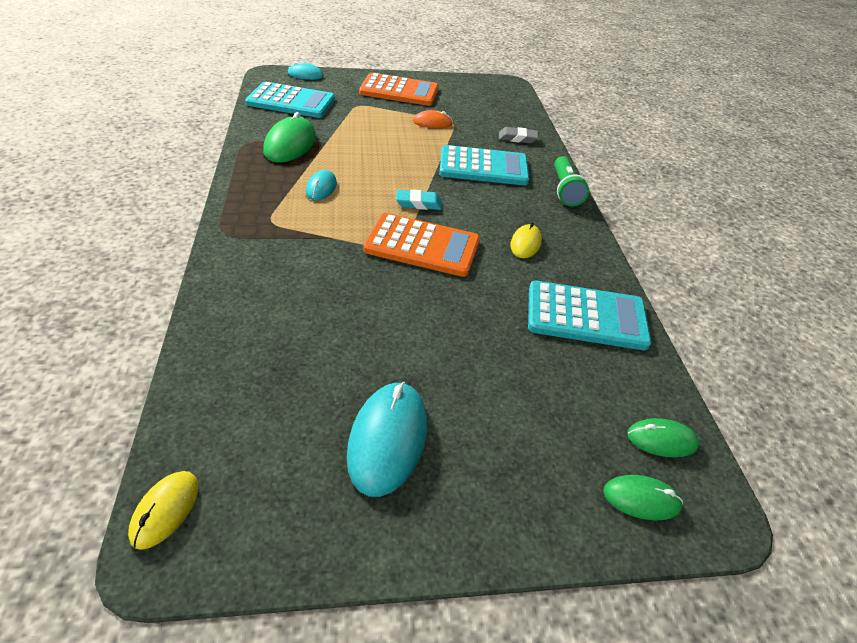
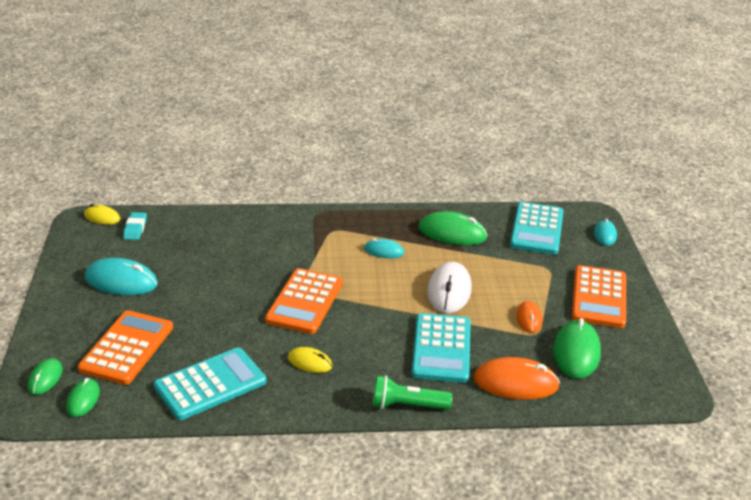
camera: 95 degrees right, 10 degrees down
(394, 155) = (449, 290): none -> white mouse
(418, 203) = (367, 302): turquoise eraser -> turquoise eraser (135, 229)
(472, 110) = (576, 352): none -> green mouse
(517, 138) = (515, 383): grey eraser -> orange mouse
(546, 406) = (127, 348): none -> orange calculator
(586, 316) = (210, 384): turquoise calculator -> turquoise calculator turned 135 degrees counterclockwise

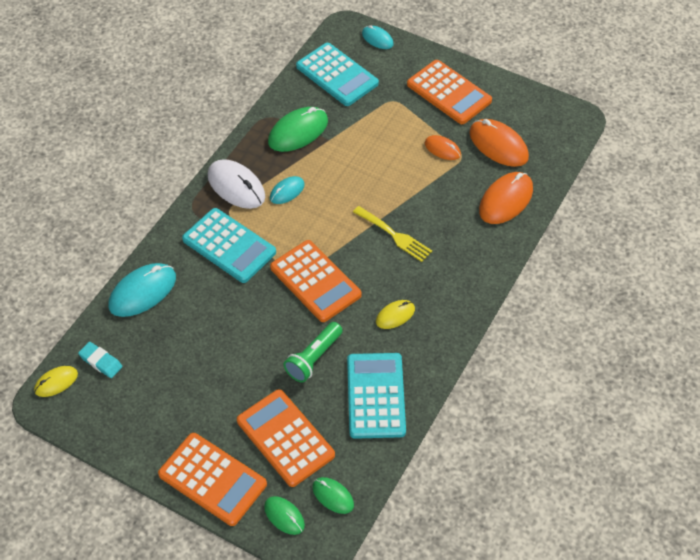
camera: 55 degrees left, 20 degrees up
(59, 324) = (212, 479): none -> orange calculator
(121, 281) = (181, 406): turquoise mouse -> turquoise mouse (142, 292)
(399, 327) = (394, 235): none -> yellow fork
(407, 405) = (486, 278): green flashlight -> green flashlight (313, 358)
(441, 348) = (438, 222): turquoise calculator -> turquoise calculator (229, 246)
(449, 290) = (373, 178): white mouse -> white mouse (236, 186)
(576, 352) = (498, 145): green mouse -> orange mouse

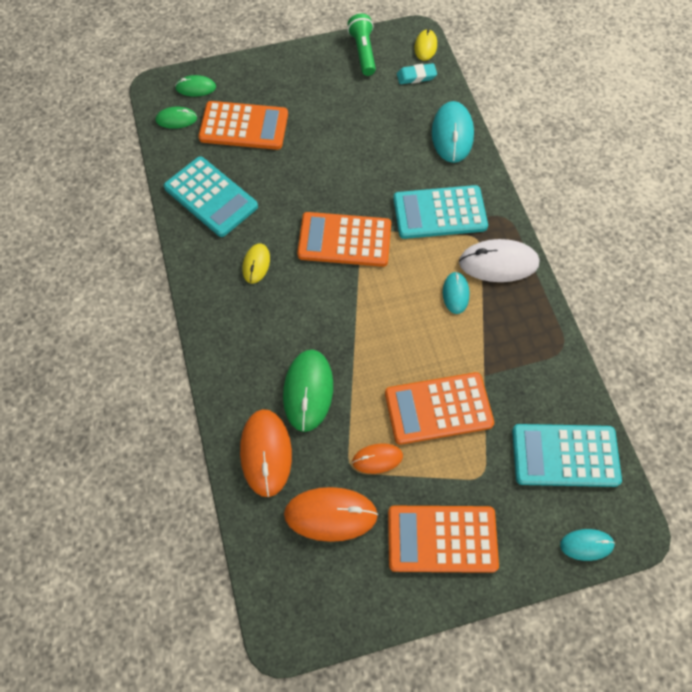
camera: 135 degrees right, 10 degrees up
(212, 479) = (262, 73): orange calculator -> orange calculator (438, 408)
(298, 132) = (518, 358): green mouse -> green mouse (308, 391)
(313, 358) = (282, 186): green flashlight -> green flashlight (363, 52)
(394, 235) = (326, 330): yellow fork -> none

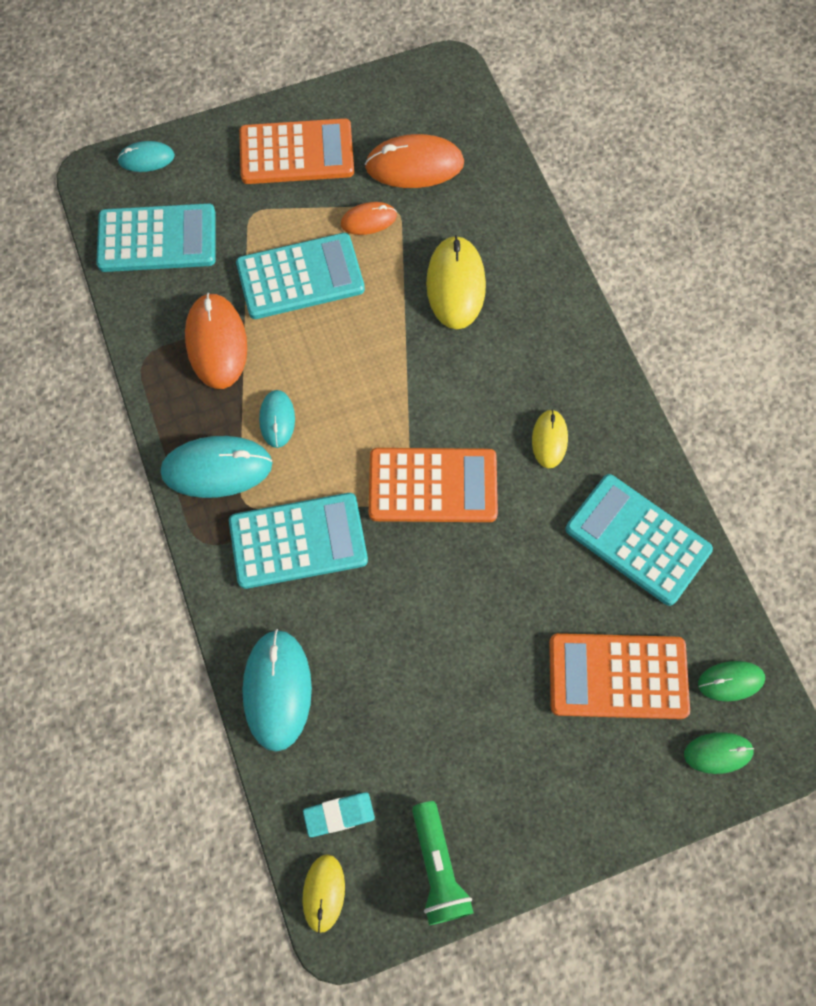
camera: 175 degrees right, 5 degrees up
(266, 453) = (493, 217): orange mouse -> orange mouse (216, 343)
(308, 391) = (455, 285): green mouse -> yellow mouse
(438, 408) = (300, 277): orange calculator -> turquoise calculator
(498, 263) = (217, 468): white mouse -> turquoise mouse

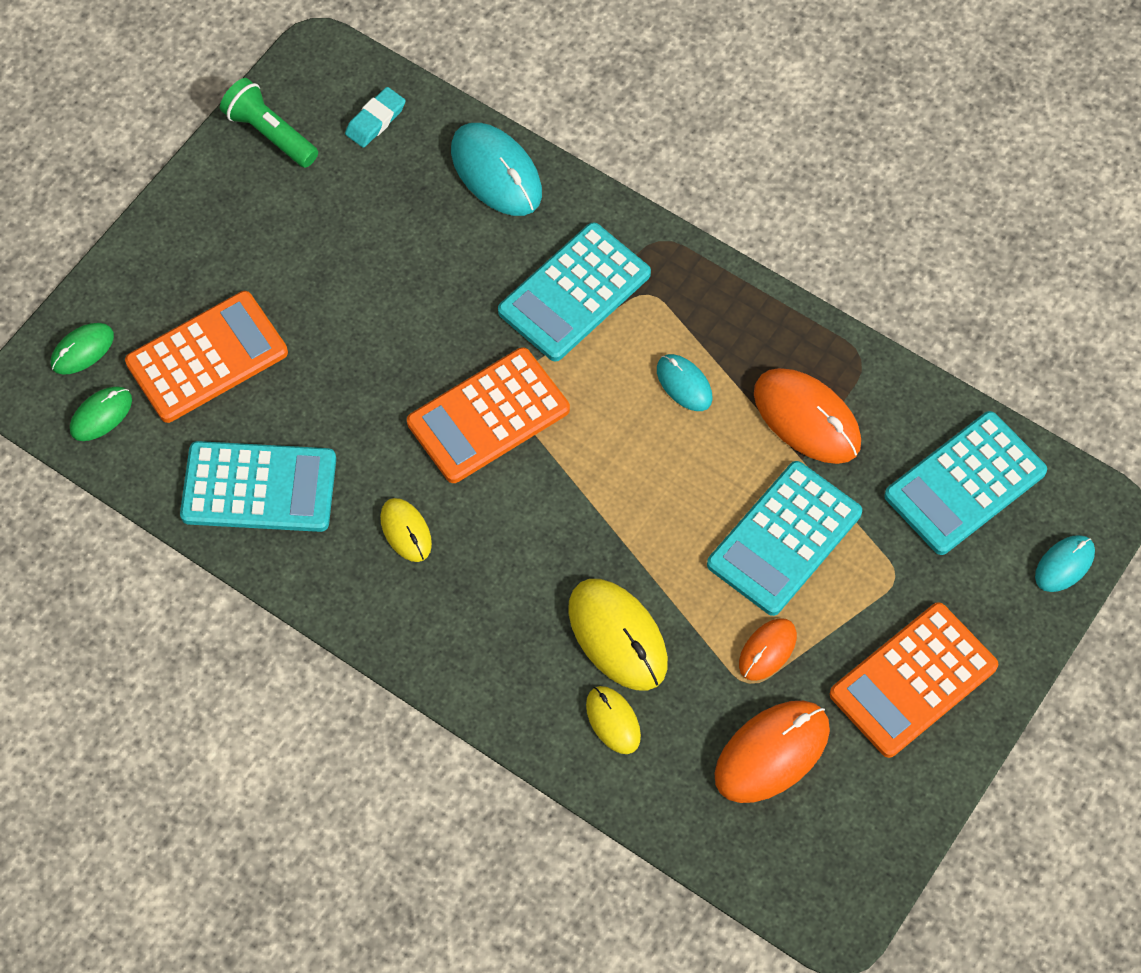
camera: 145 degrees right, 5 degrees down
(217, 468) = (701, 307): turquoise mouse -> none
(324, 893) = (348, 66): yellow mouse -> yellow mouse (613, 721)

